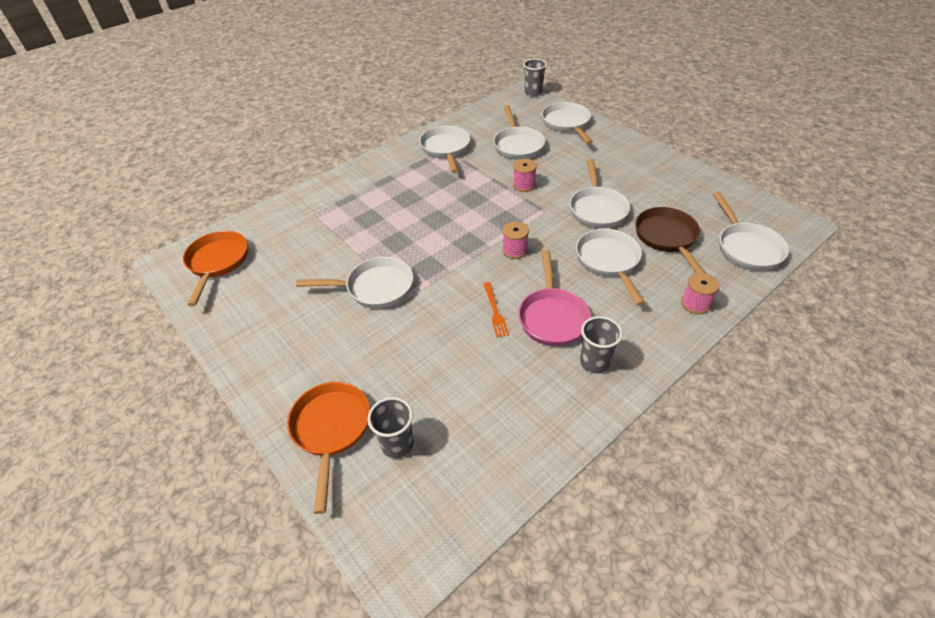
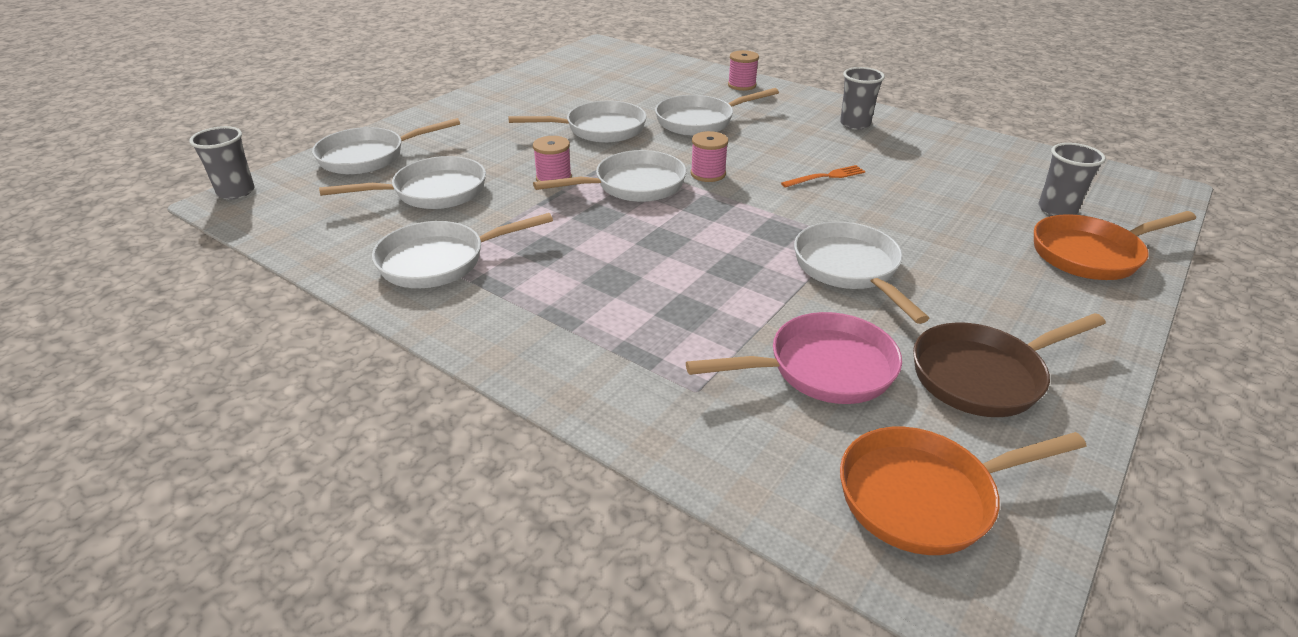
camera: 105 degrees left, 10 degrees down
(552, 316) = (809, 145): pink pan -> pink pan (822, 369)
(667, 238) = (644, 95): brown pan -> brown pan (984, 375)
(746, 247) = (645, 65): white pan -> white pan (633, 185)

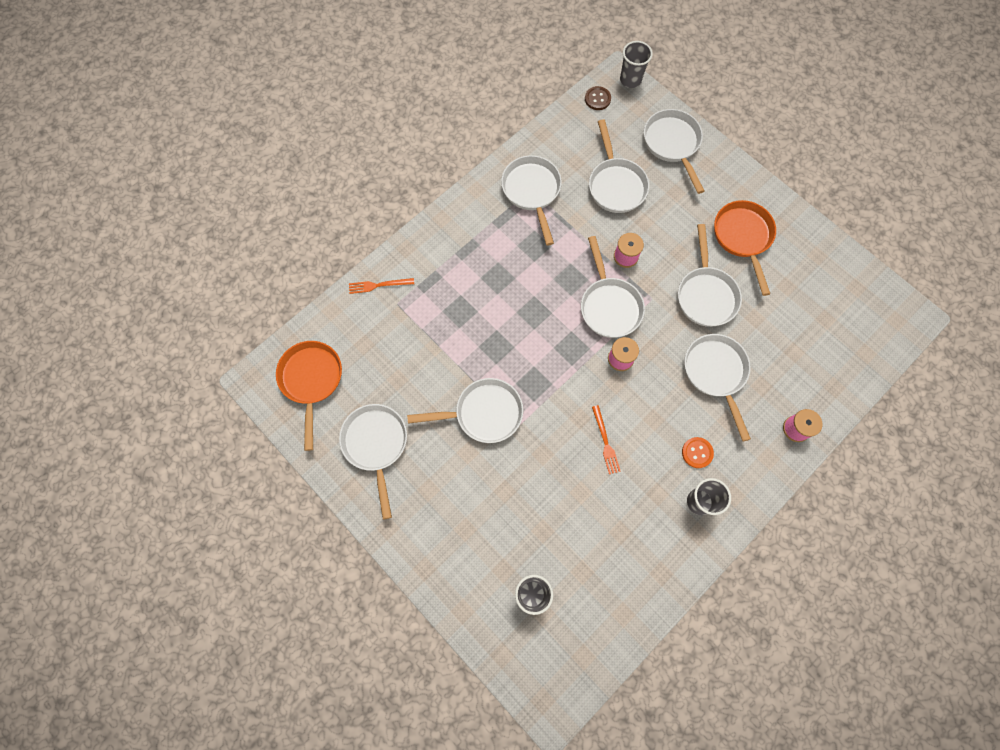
camera: 100 degrees right, 35 degrees up
(263, 216) = (597, 99): none -> brown button
(663, 424) = (378, 285): none -> orange fork
(801, 127) = (697, 453): none -> orange button
(822, 369) = (399, 366): pink pan -> none
(984, 375) = (376, 445): brown pan -> white pan
(1091, 254) = (472, 581): orange pan -> orange pan (743, 238)

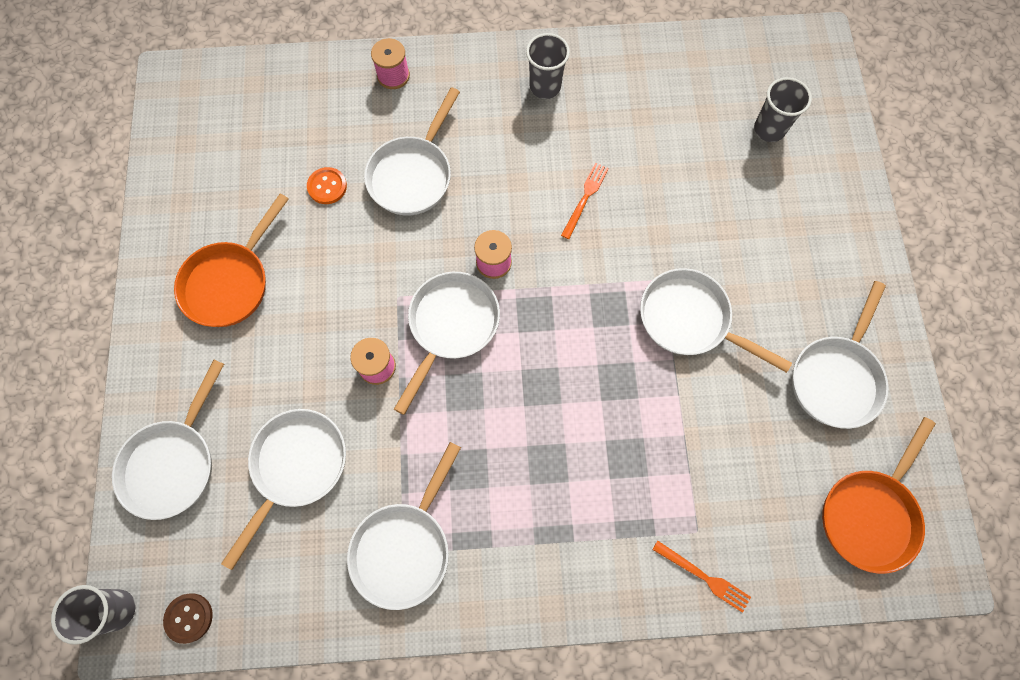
camera: 140 degrees left, 0 degrees up
(697, 453) = (505, 124): orange button -> orange button (327, 186)
(705, 294) = (338, 256): white pan -> none

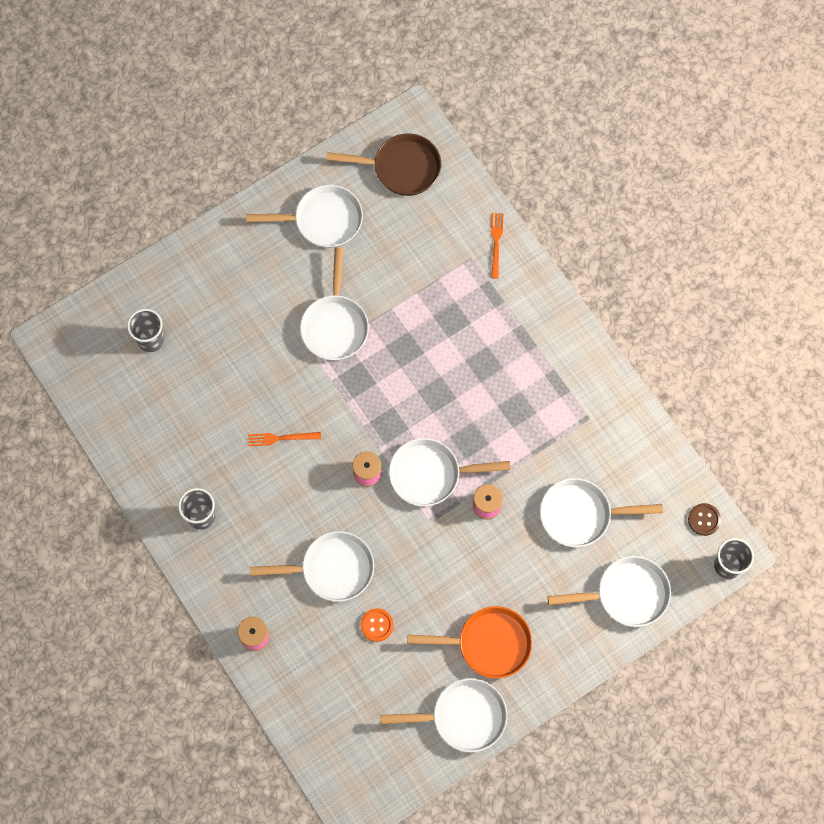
camera: 120 degrees left, 0 degrees up
(405, 546) = (585, 419): white pan -> white pan (462, 717)
(870, 513) = (401, 168): orange pan -> brown pan

